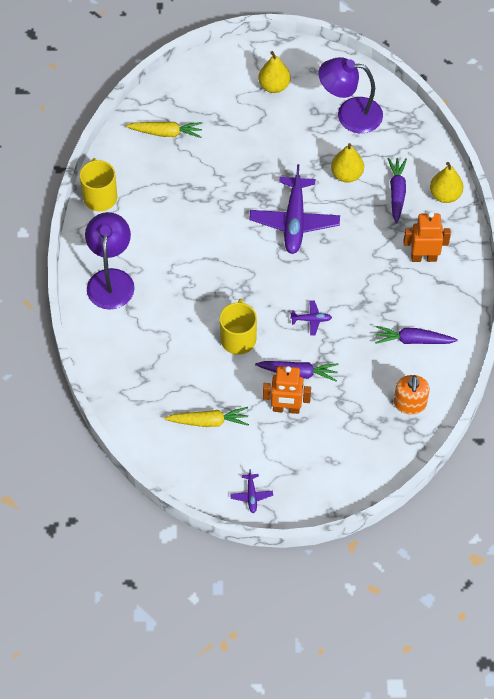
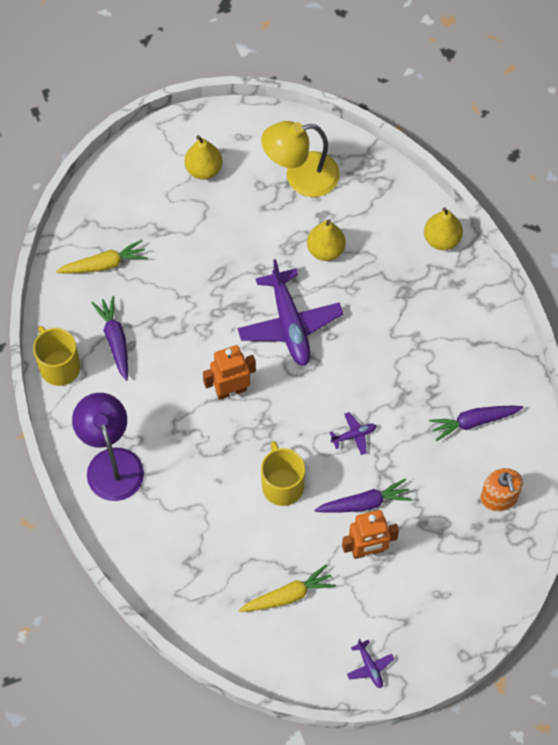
camera: 20 degrees left, 5 degrees up
(349, 114) = (301, 177): purple lamp -> yellow lamp
(397, 192) = (388, 253): purple carrot -> purple carrot (115, 340)
(423, 257) = (447, 320): orange robot -> orange robot (231, 390)

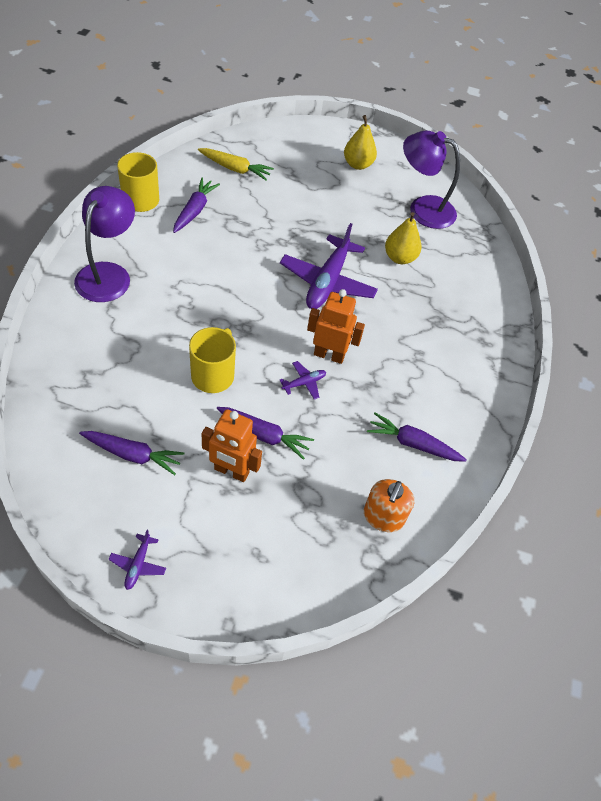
camera: 30 degrees right, 10 degrees down
(231, 390) = (241, 290): orange robot -> orange robot (329, 355)
(288, 595) = (133, 455): yellow carrot -> purple carrot
(301, 177) = (423, 208): yellow lamp -> purple lamp
(354, 435) = (304, 383): purple plane -> purple plane turned 45 degrees counterclockwise
(441, 239) = (497, 308): yellow pear -> none

